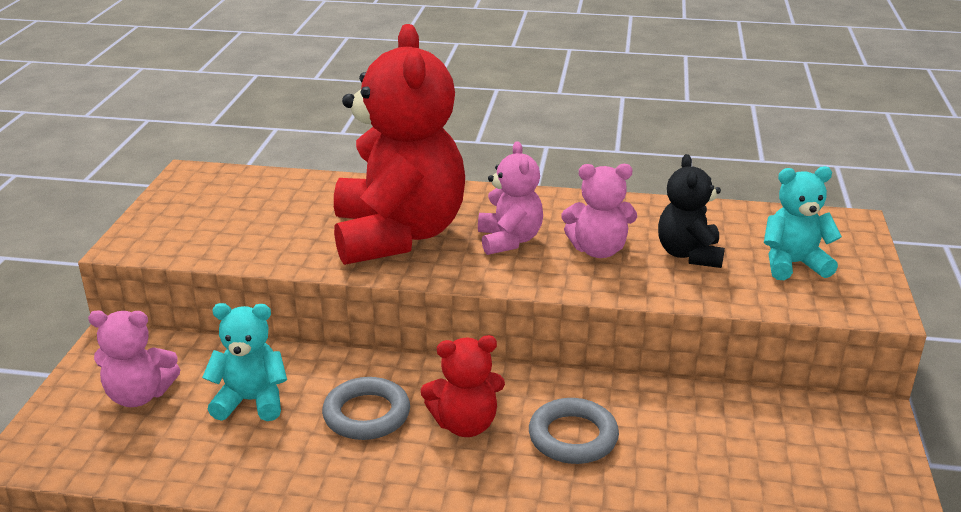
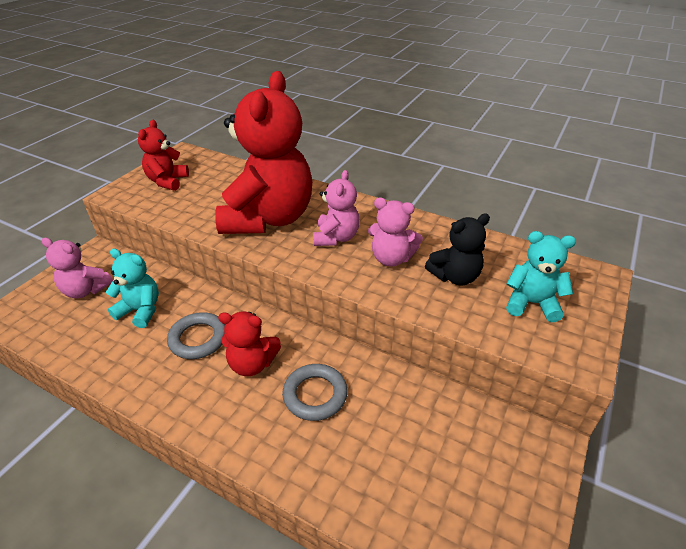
camera: 20 degrees right, 10 degrees up
(201, 215) = (167, 181): none -> red teddy bear
(689, 254) = (455, 276): black teddy bear -> black teddy bear turned 135 degrees counterclockwise

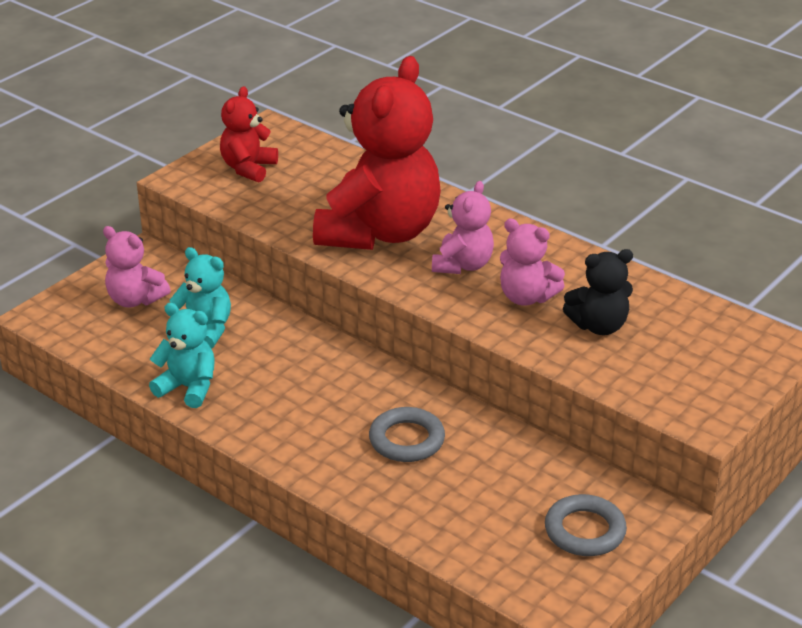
camera: 10 degrees right, 5 degrees down
(198, 339) = (275, 369): grey ring -> grey ring (584, 531)
(252, 364) = (337, 402): red teddy bear -> none
(531, 303) = (680, 364): turquoise teddy bear -> turquoise teddy bear (188, 388)

